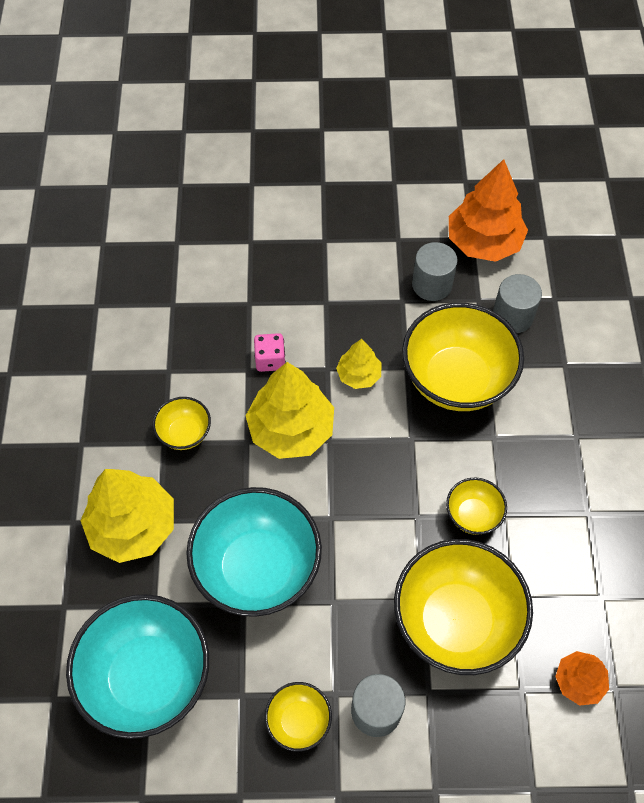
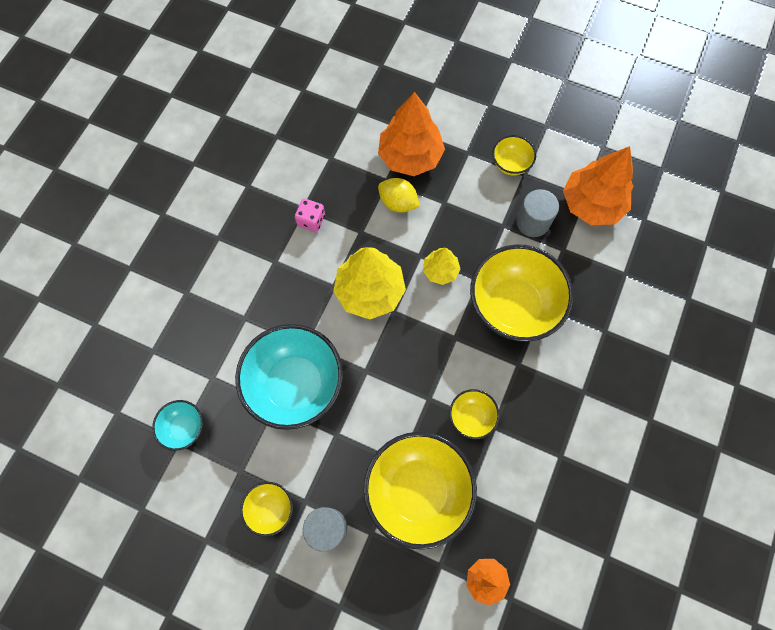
camera: 25 degrees right, 10 degrees up
(133, 526) = (225, 314): yellow tree -> none
(147, 677) = (184, 427): turquoise bowl -> turquoise bowl, size x0.48
(184, 433) = (292, 261): yellow bowl -> yellow bowl (510, 164)
(263, 268) = (410, 156): none -> orange tree
(270, 360) = (380, 231): pink dice -> pink dice (311, 221)
(274, 322) = (398, 203): none -> yellow lemon
(512, 316) = (583, 274): grey cylinder -> none

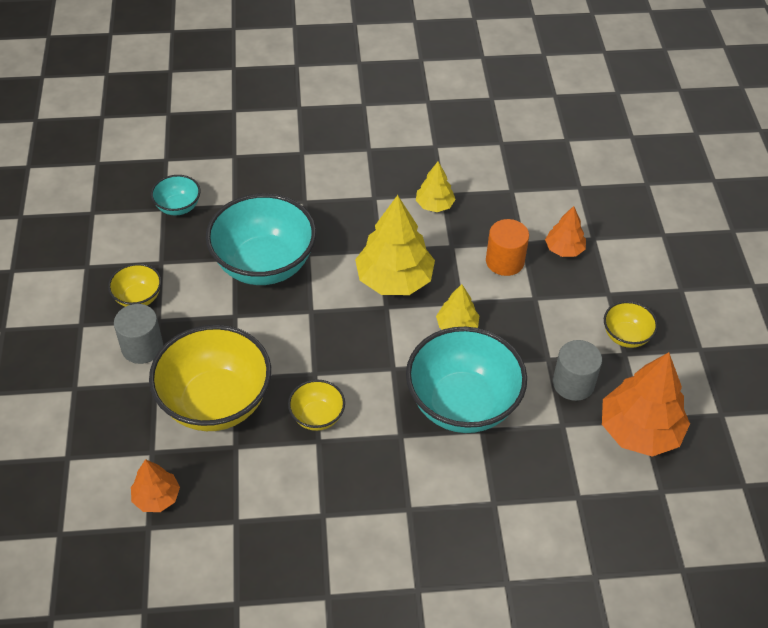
camera: 60 degrees right, 20 degrees down
(311, 221) = (434, 205): pink dice -> yellow tree
(398, 203) = (505, 261): yellow lemon -> orange cylinder
(410, 156) = (564, 249): orange tree -> orange tree, size x0.53
(513, 306) = (462, 404): yellow bowl -> turquoise bowl

